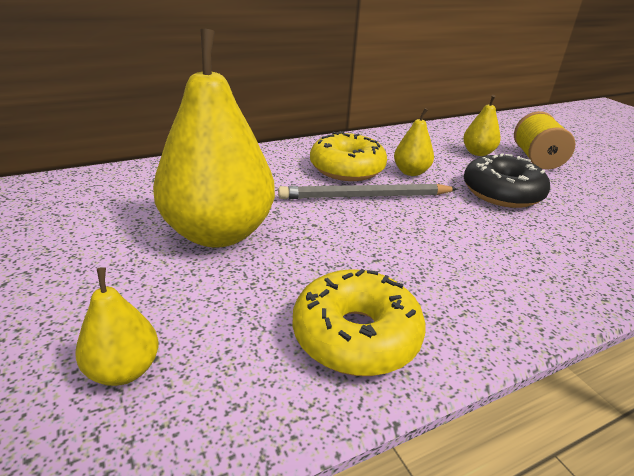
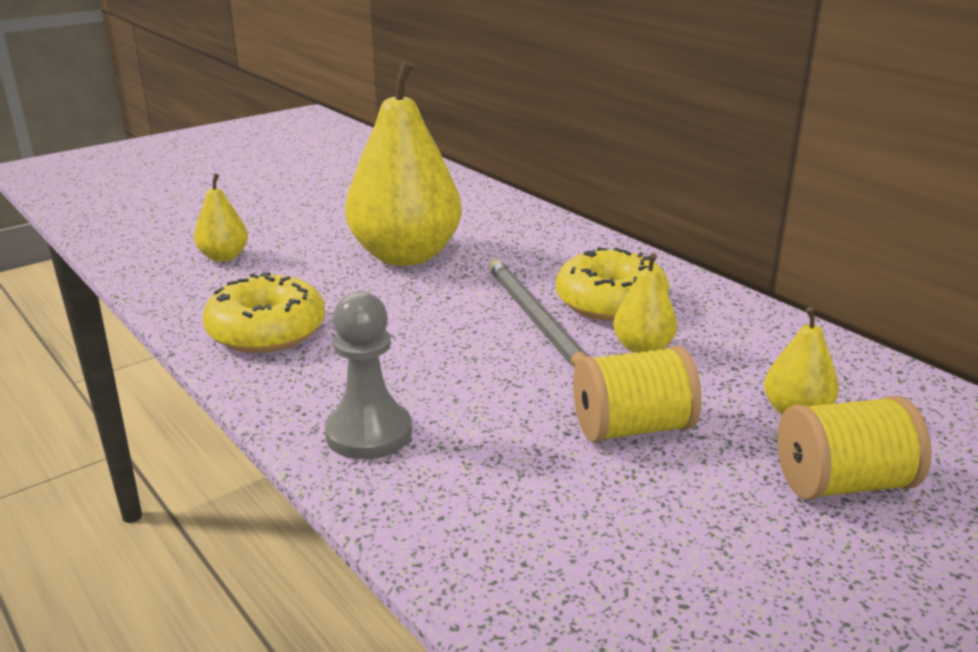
camera: 80 degrees right, 5 degrees down
(502, 193) = (632, 428): black donut -> yellow spool
(533, 286) = (369, 433): none -> grey pawn

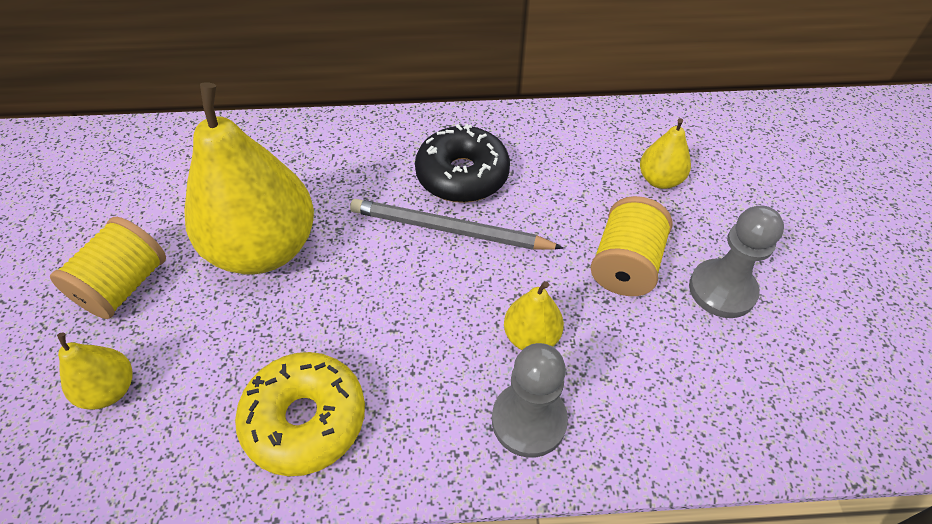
camera: 55 degrees left, 25 degrees up
(610, 302) = (462, 175): yellow donut -> black donut
(642, 348) = (537, 199): yellow pear -> yellow pear (531, 337)
(691, 508) = (722, 290): none -> grey pawn
(843, 484) = (737, 210): yellow spool -> yellow spool (125, 286)

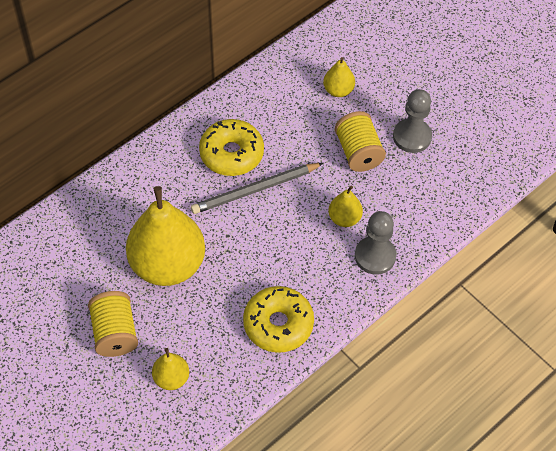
camera: 40 degrees left, 5 degrees up
(462, 175) = (231, 154): black donut -> yellow donut

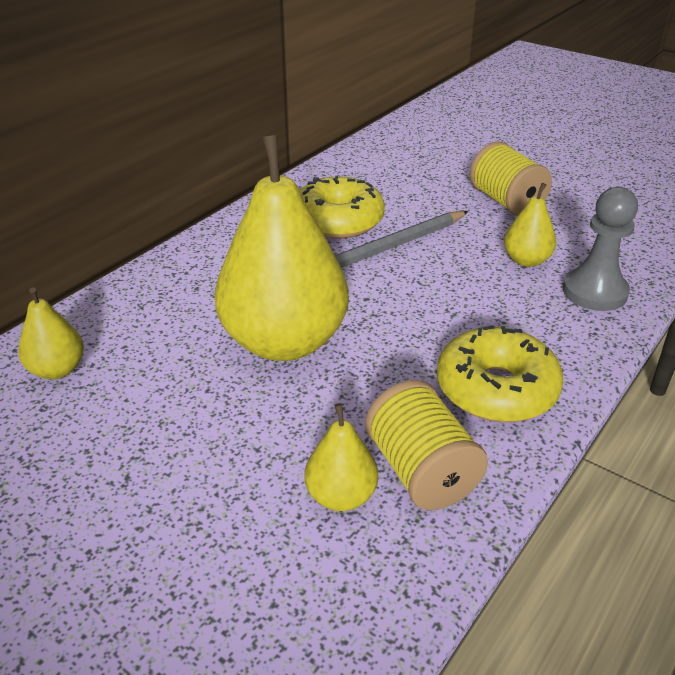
camera: 10 degrees left, 20 degrees down
(115, 333) = (216, 443): yellow spool -> yellow spool (421, 471)
(338, 90) = (450, 158): yellow pear -> yellow pear (57, 370)
(412, 137) = (564, 182): grey pawn -> none

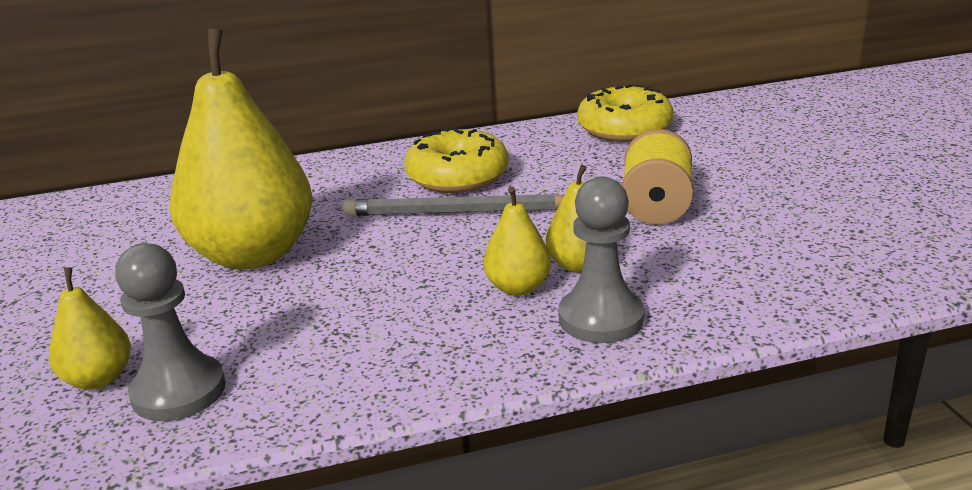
camera: 40 degrees right, 10 degrees down
(57, 370) = (91, 217): yellow pear -> yellow pear (518, 288)
(421, 471) = (179, 391): yellow spool -> grey pawn
(496, 389) = (347, 360): yellow donut -> yellow donut (624, 129)

